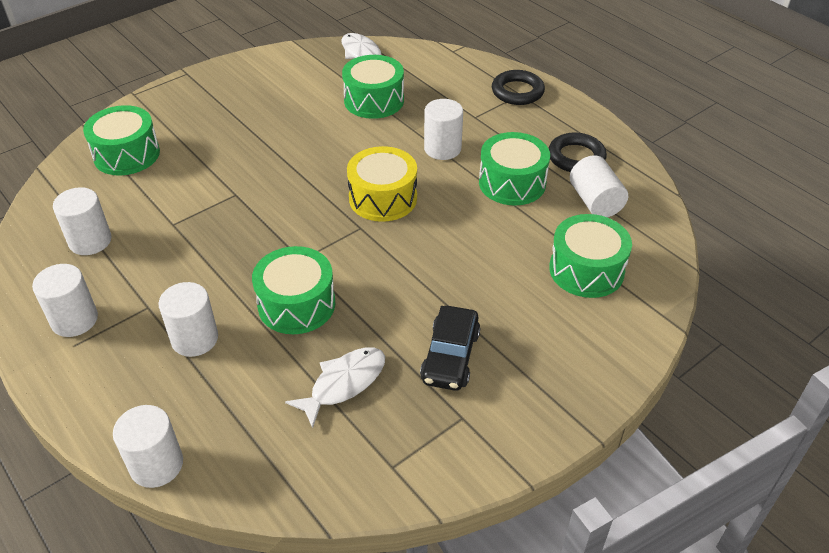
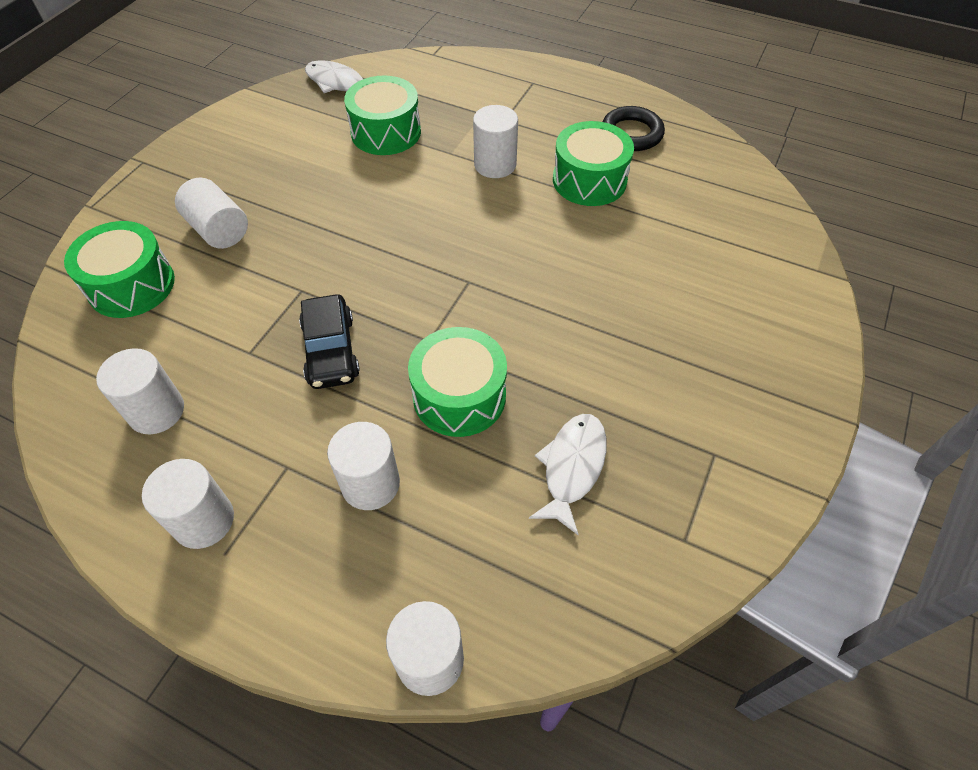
camera: 25 degrees left, 10 degrees up
(383, 198) = (470, 240): yellow drum -> none
(450, 357) = (658, 392): black car -> black car (331, 351)
(517, 92) = (528, 80): black ring -> none
(586, 270) = (721, 249): green drum -> none
(595, 201) = (680, 174): white cylinder -> white cylinder (218, 230)

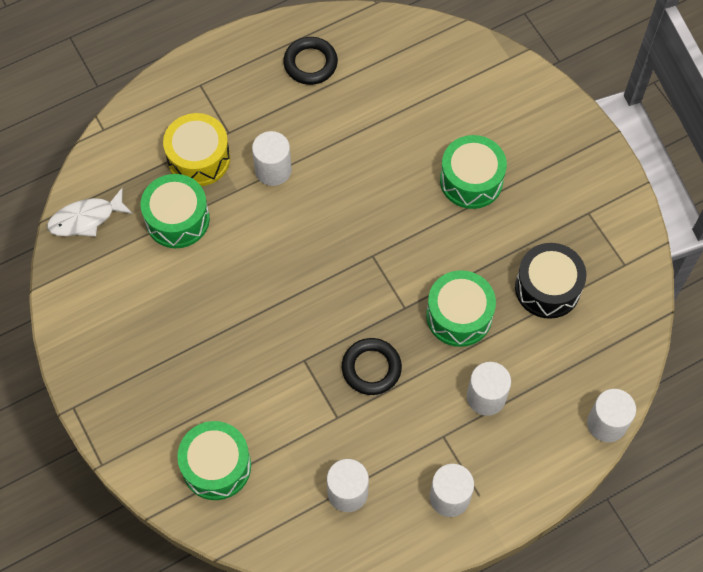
camera: 55 degrees left, 10 degrees up
(218, 230) = (200, 385): white cylinder -> none
(331, 351) = (371, 368): black car -> black ring
(459, 115) = (199, 158): none -> yellow drum
(572, 467) = (547, 288): white fish -> black drum
(589, 180) = (336, 123): green drum -> green drum (471, 180)

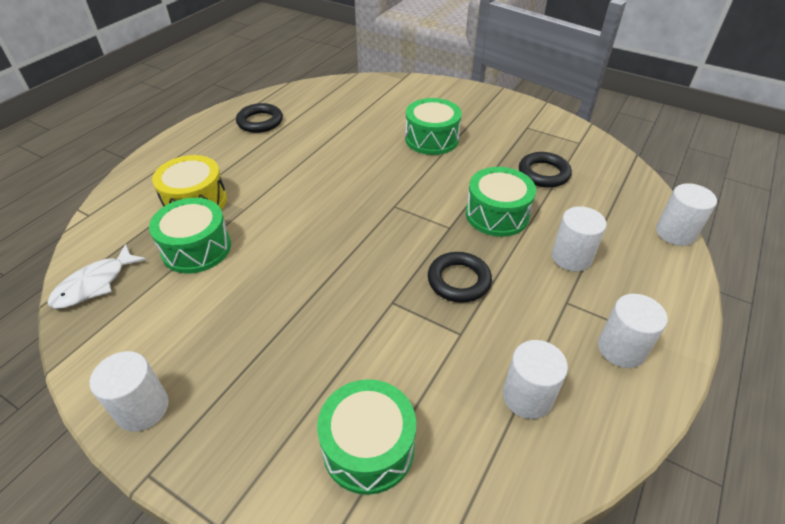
camera: 30 degrees left, 20 degrees down
(273, 170) = (269, 186): white cylinder -> white cylinder (142, 408)
(547, 288) = (543, 173): black drum -> black ring

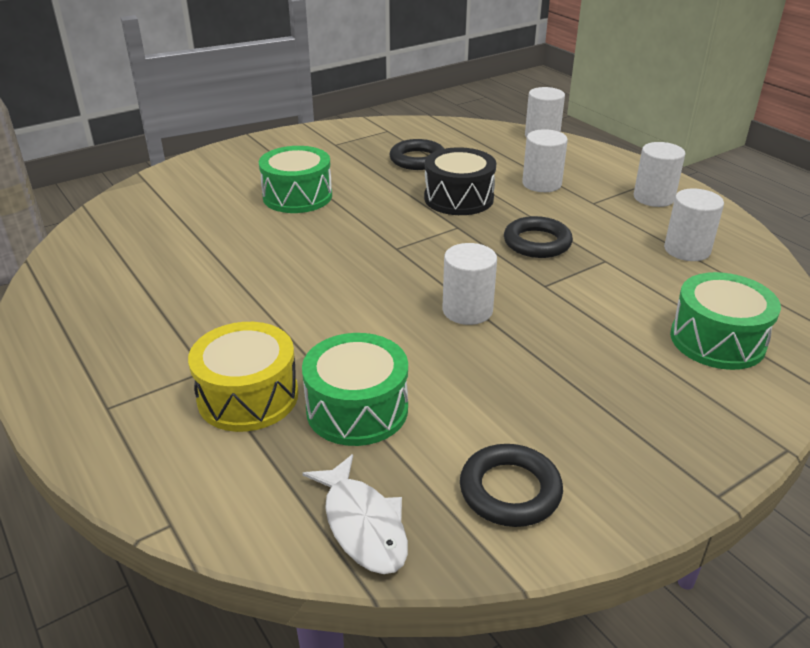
camera: 65 degrees left, 10 degrees down
(142, 408) = (623, 491): white cylinder -> white cylinder (467, 310)
(260, 122) = (104, 305): black ring -> black ring (510, 490)
(497, 215) = (458, 198): green drum -> black drum

